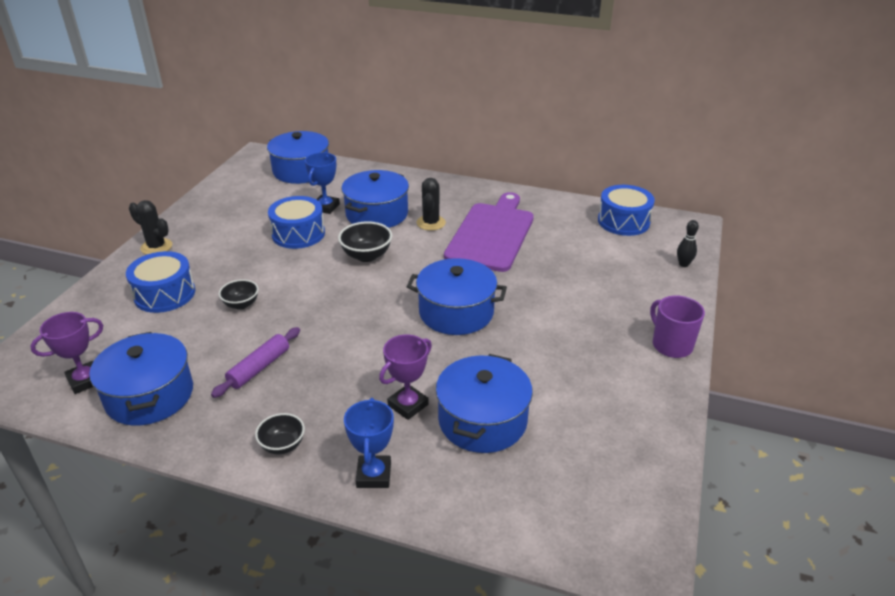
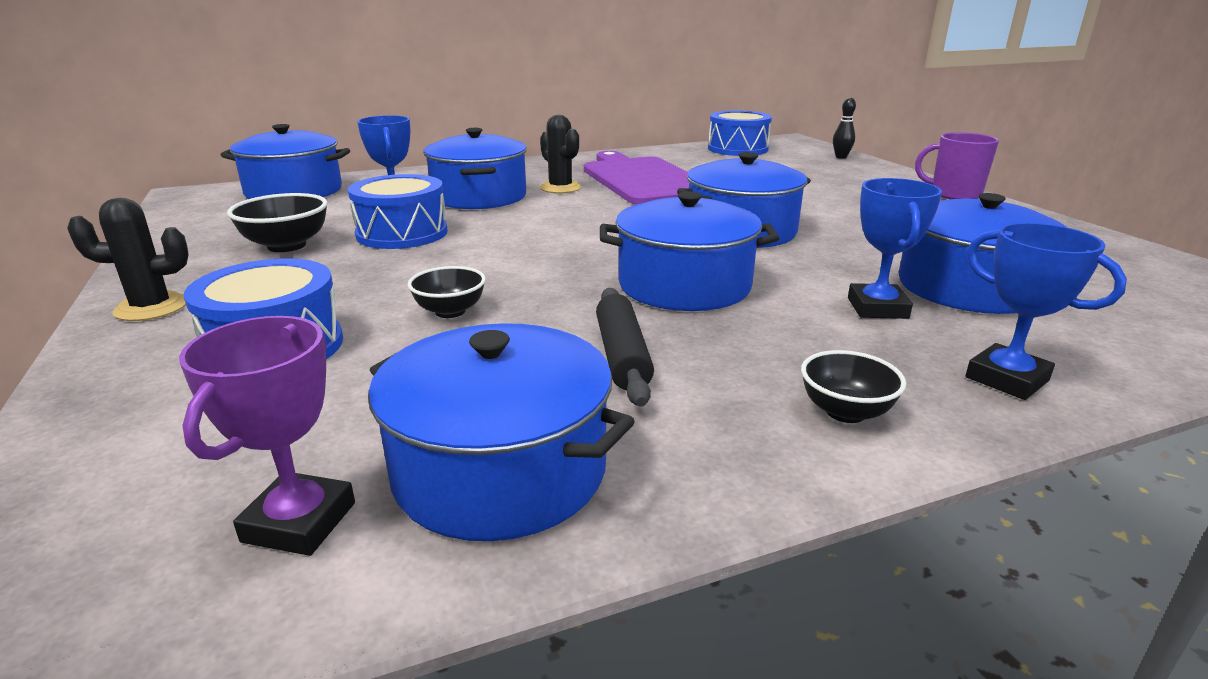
camera: 40 degrees left, 10 degrees down
(259, 368) = (622, 356): purple rolling pin -> black rolling pin
(353, 339) = (684, 285): none -> blue pot
(366, 256) = (539, 225): black bowl -> black bowl (287, 246)
(408, 405) = (877, 308): purple trophy -> blue trophy

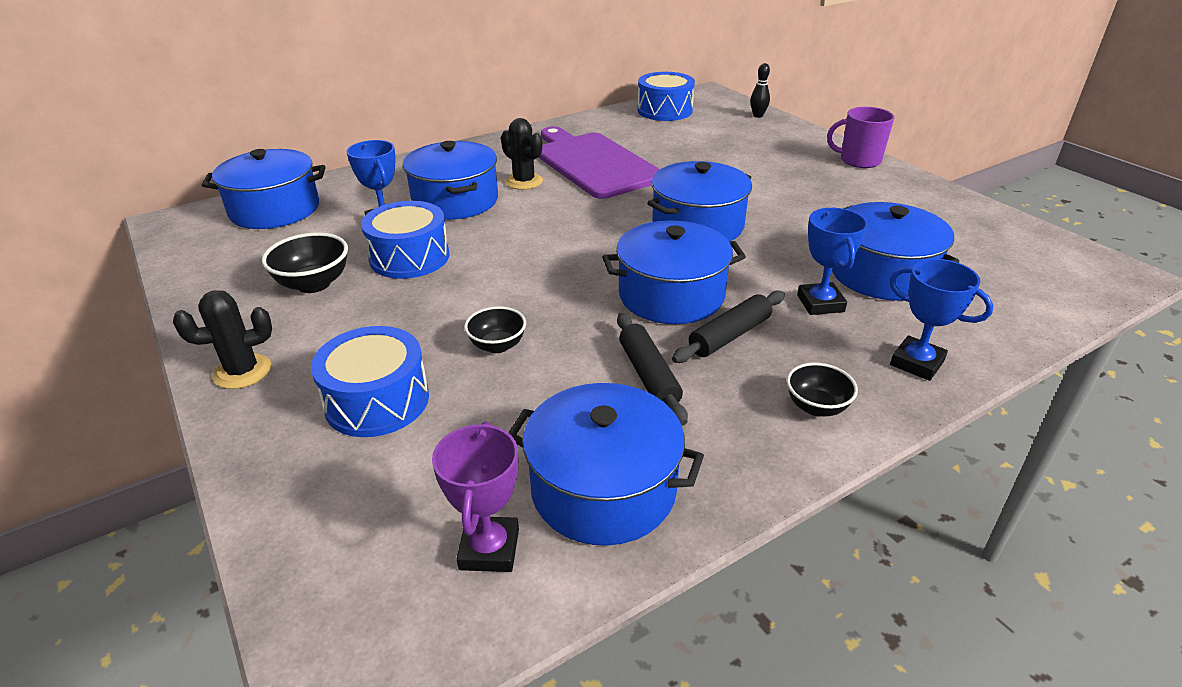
camera: 10 degrees left, 10 degrees up
(745, 328) = (729, 336): none -> black rolling pin

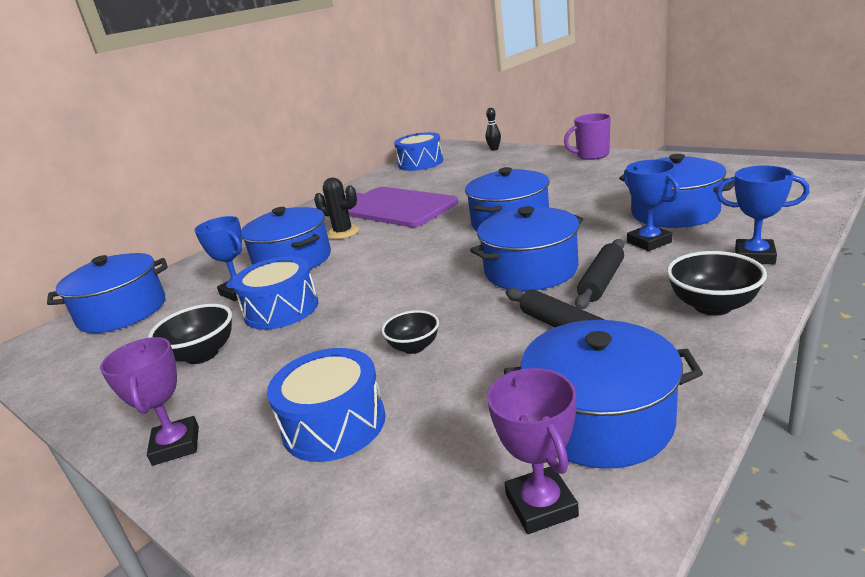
camera: 15 degrees left, 10 degrees down
(242, 371) = (176, 445): black cactus -> purple trophy
(816, 407) = (712, 306): black bowl -> black bowl, size x1.50

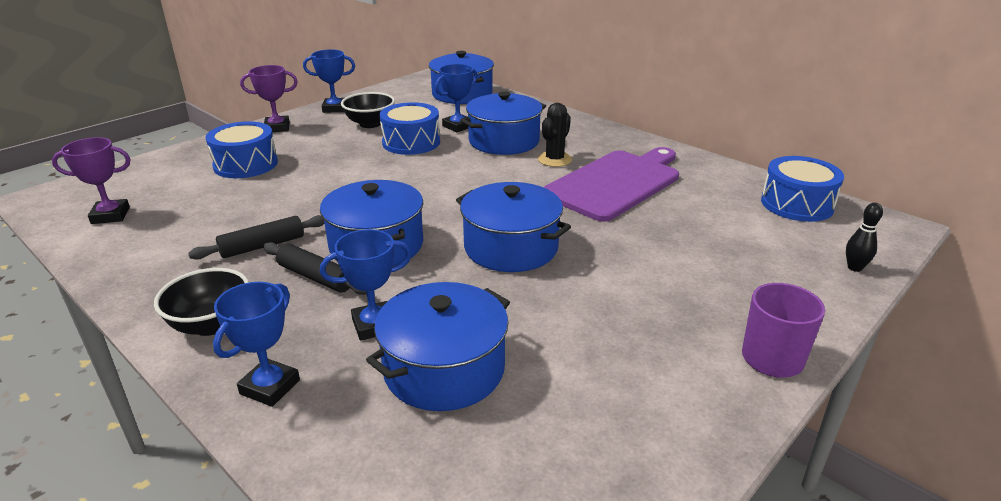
camera: 90 degrees right, 5 degrees up
(112, 407) = (335, 108): none -> blue trophy
(414, 347) = (301, 188): black bowl -> none
(600, 420) = (146, 242): blue pot -> none

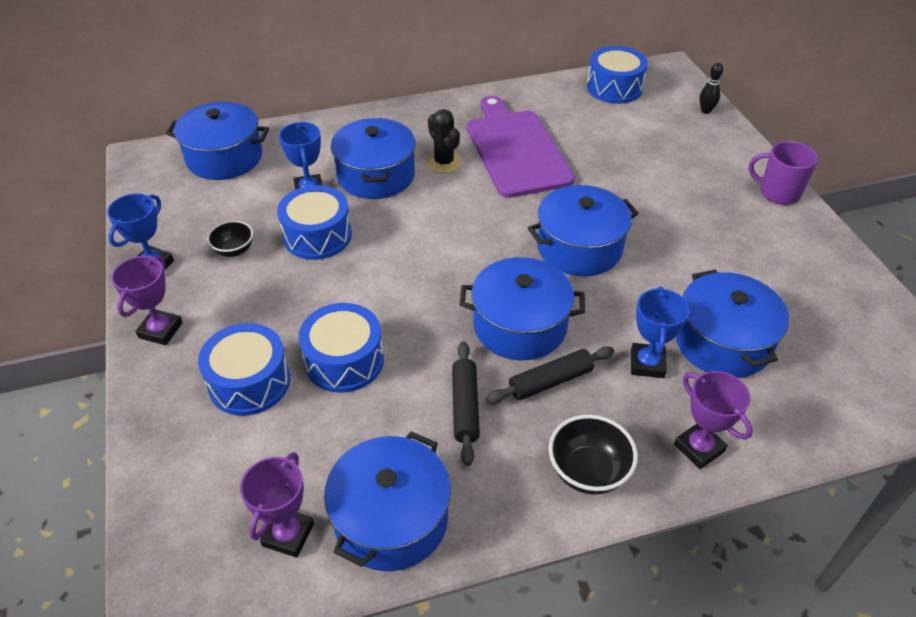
camera: 60 degrees left, 15 degrees up
(133, 247) = (391, 519): none -> blue pot
(270, 387) = (699, 448): blue trophy -> purple trophy
(285, 187) = (344, 360): none -> blue drum
(370, 124) = (234, 250): black bowl -> black bowl, size x0.67

